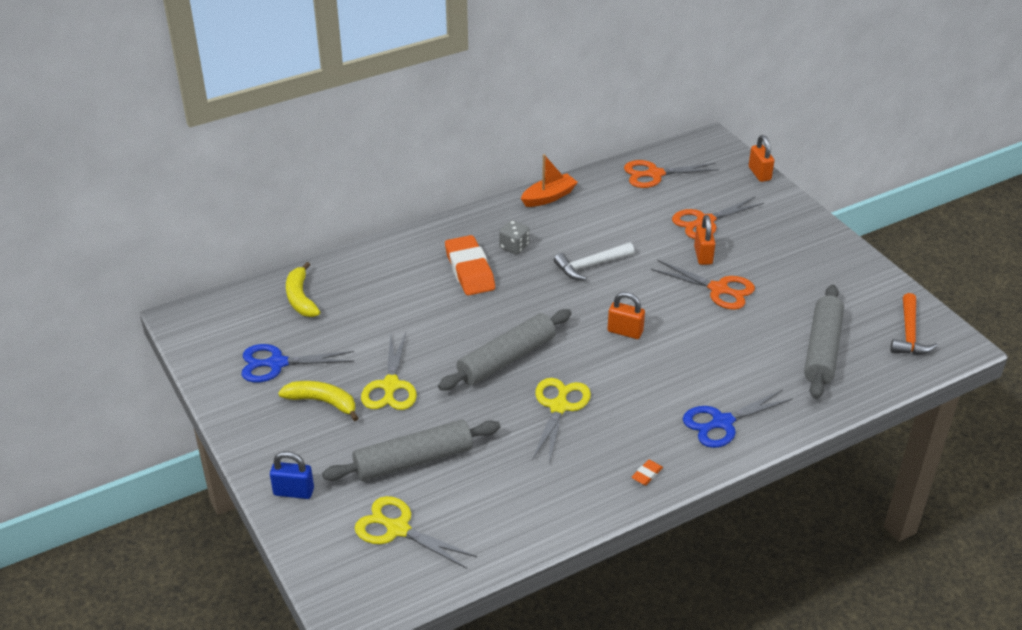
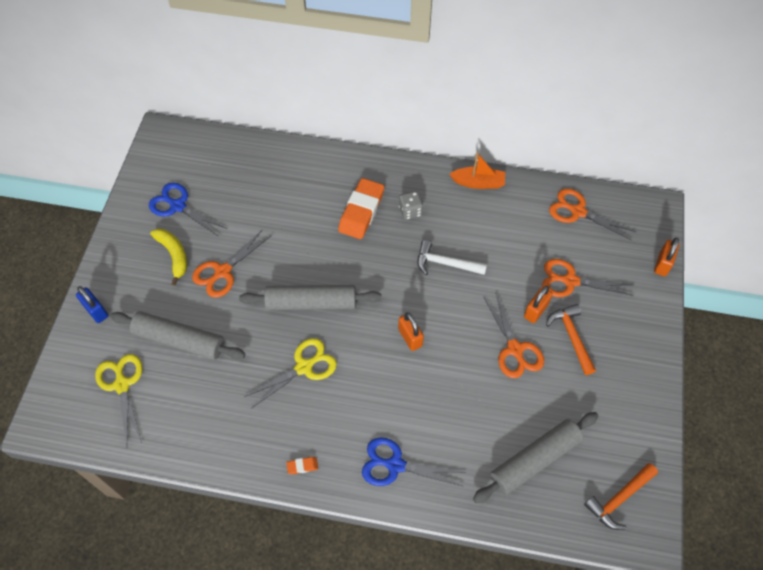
camera: 40 degrees right, 20 degrees up
(300, 298) = (239, 163): yellow banana -> none
(390, 386) = (222, 272): yellow scissors -> orange scissors
(751, 256) = (572, 337): none -> orange hammer

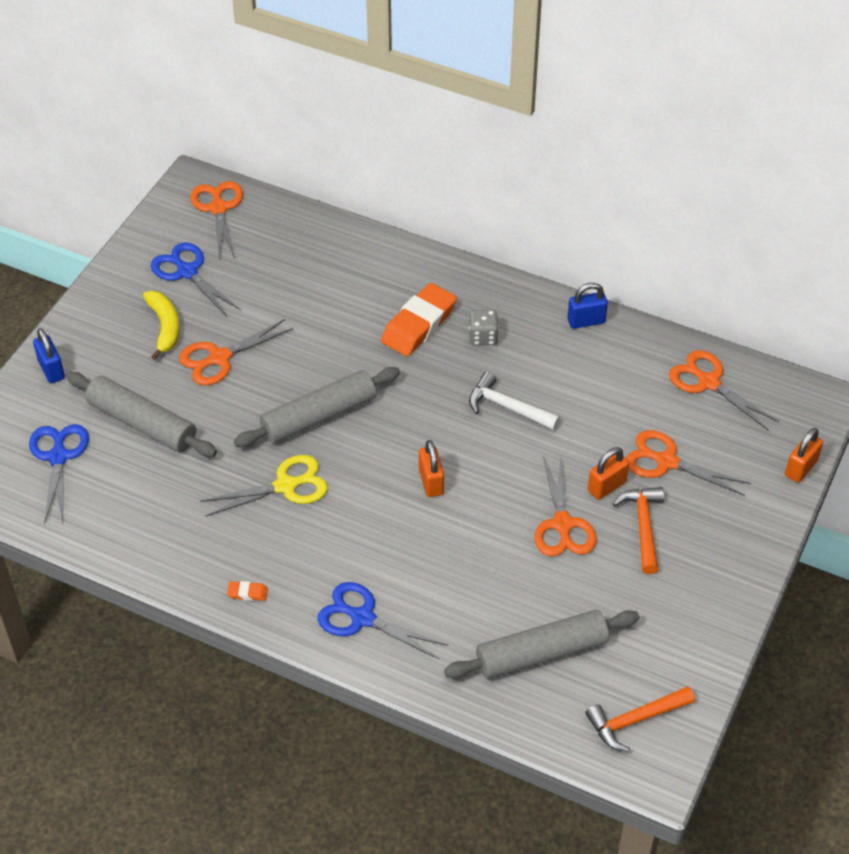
camera: 15 degrees right, 10 degrees down
(122, 384) = (58, 457): yellow scissors -> blue scissors
(186, 149) = (218, 208): none -> orange scissors
(311, 303) = (319, 416): grey rolling pin -> grey rolling pin turned 45 degrees counterclockwise
(478, 183) = (586, 321): orange boat -> blue padlock

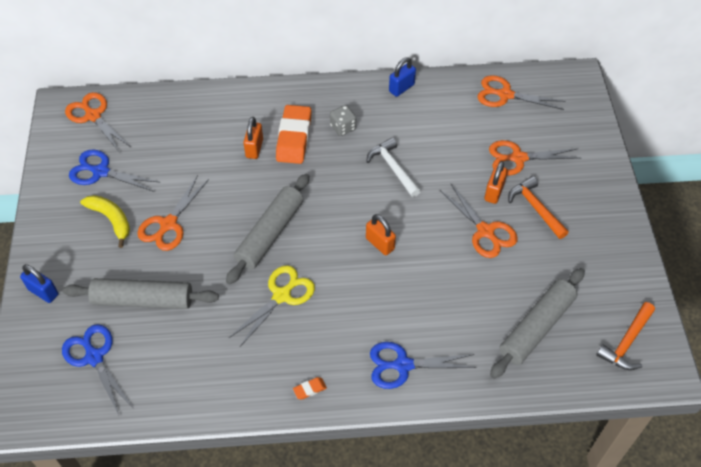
camera: 30 degrees left, 5 degrees up
(508, 407) = (393, 168): white hammer -> white hammer turned 60 degrees clockwise
(801, 468) = (598, 125): orange padlock -> orange padlock (254, 148)

